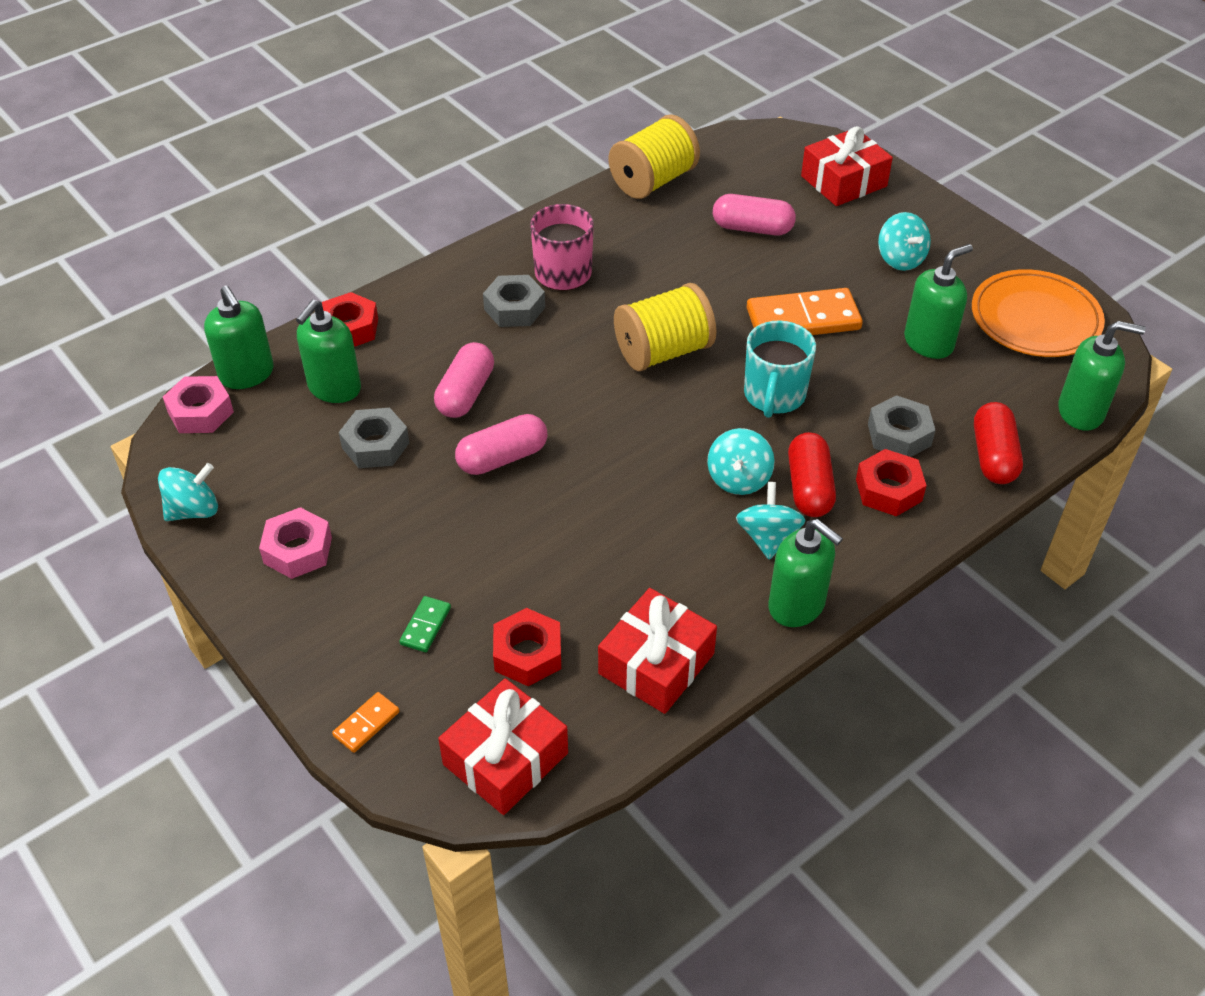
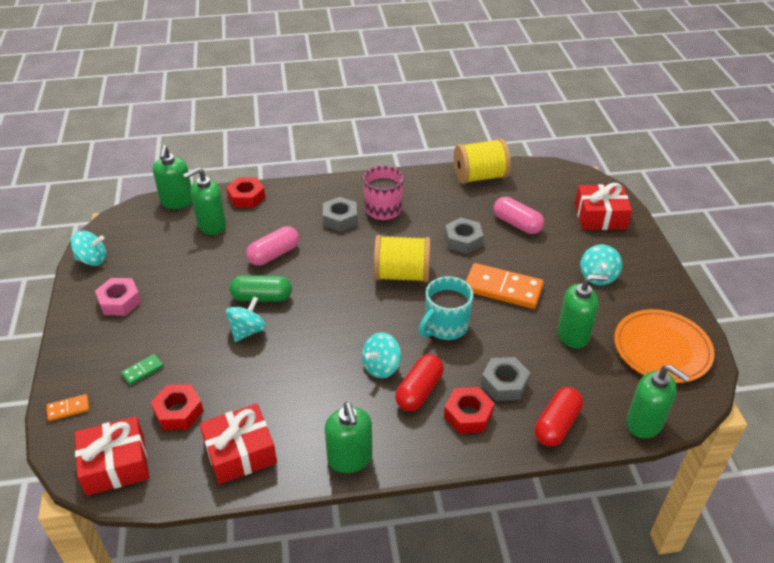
camera: 30 degrees right, 5 degrees down
(200, 412) = (139, 212): pink nut -> none
(375, 445) = (204, 263): grey nut -> grey nut (463, 240)
(502, 458) = (262, 297): pink capsule -> green capsule
(768, 537) = (368, 409): turquoise spinning top -> turquoise spinning top (247, 331)

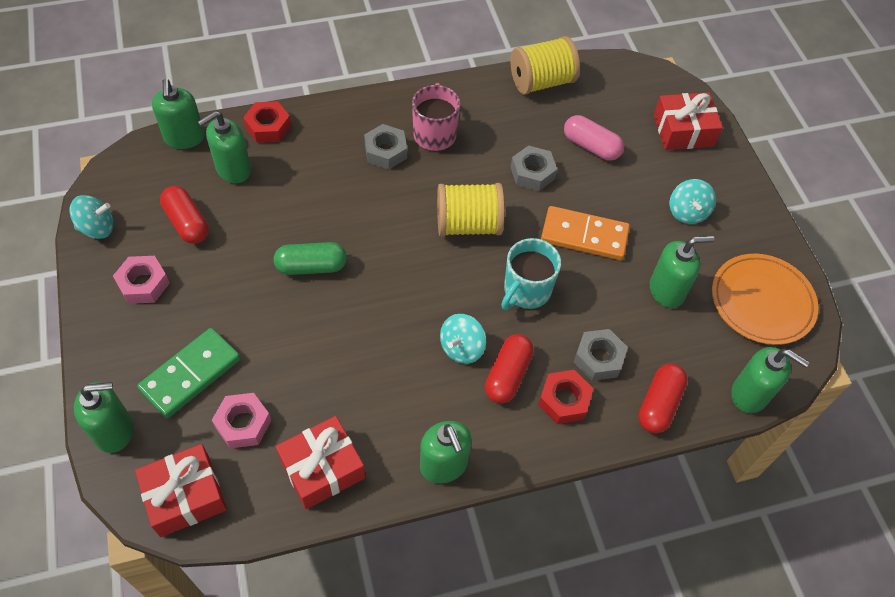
camera: 10 degrees left, 15 degrees up
(68, 409) = (114, 431): orange domino -> green soap dispenser
(143, 370) = (191, 374): green domino -> green domino, size x2.15
(166, 260) = (187, 223): none -> red capsule
(178, 412) = (243, 424): red nut -> pink nut
(247, 331) = (303, 312): turquoise spinning top -> none
(274, 254) = (315, 207): pink capsule -> none

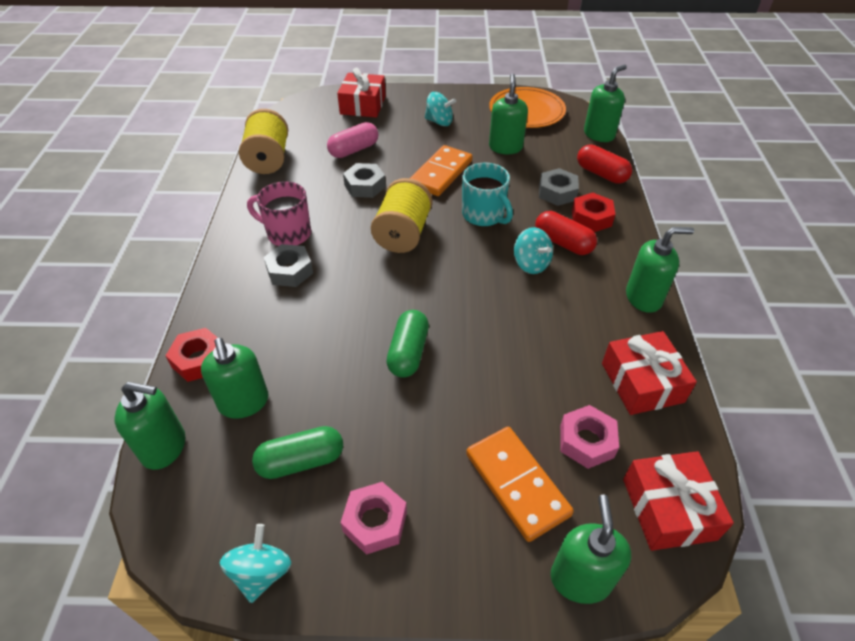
camera: 70 degrees left, 10 degrees down
(187, 223) = (301, 461): red capsule -> green capsule
(191, 374) = (517, 484): green domino -> orange domino

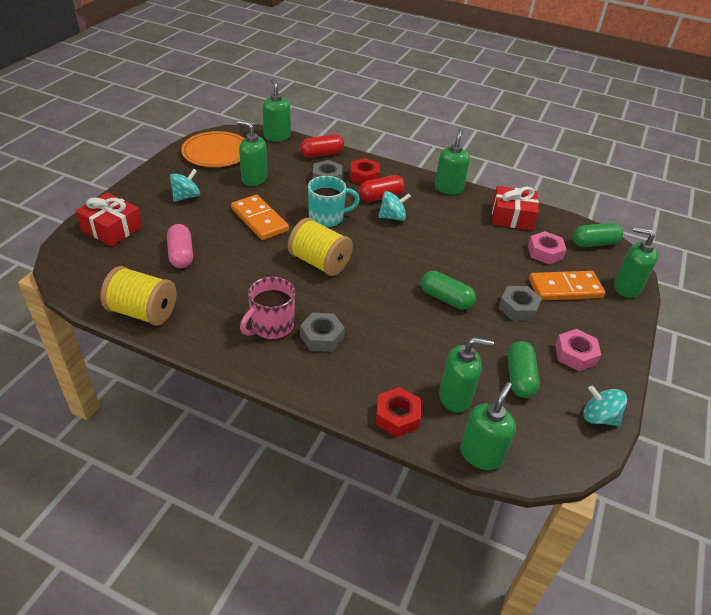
camera: 70 degrees left, 5 degrees down
(365, 186) = (241, 264): grey nut -> grey nut (518, 308)
(668, 509) = (594, 243): red gift -> green capsule

